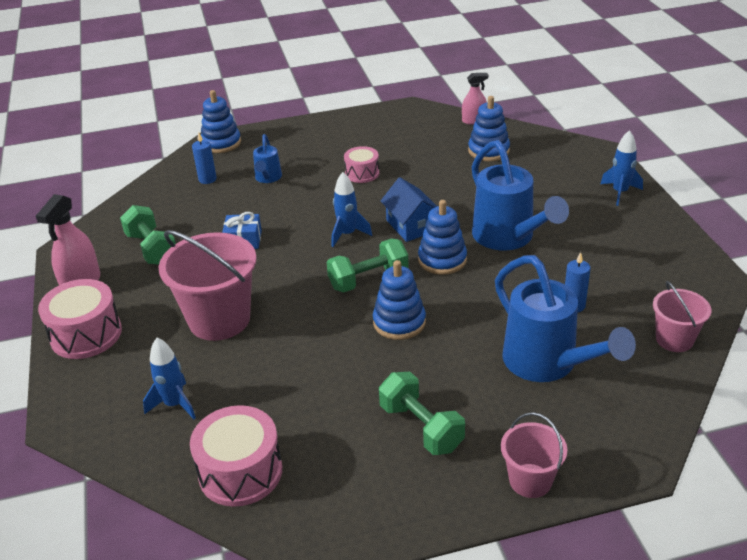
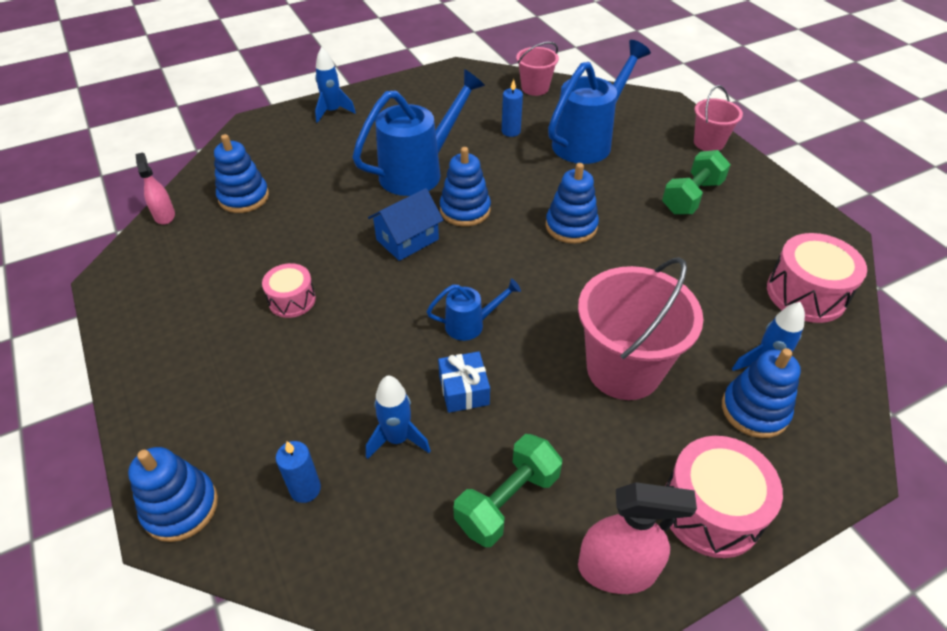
camera: 105 degrees left, 10 degrees up
(141, 383) = (754, 410): none -> blue stacking toy
(268, 178) = (302, 404): blue watering can -> blue watering can (470, 324)
(347, 234) = (433, 289): blue rocket -> blue rocket (397, 439)
(368, 280) = (512, 257): green dumbbell -> none

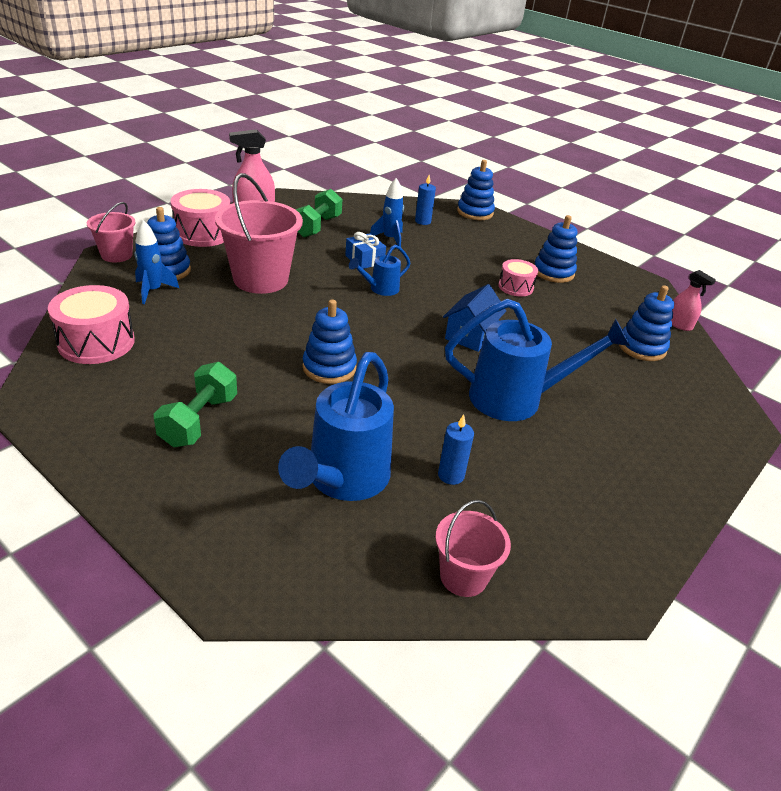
camera: 155 degrees right, 10 degrees down
(333, 112) = (687, 461): blue rocket -> none
(418, 172) = (516, 399): blue watering can -> blue watering can turned 120 degrees counterclockwise
(465, 210) = (439, 367): blue stacking toy -> blue stacking toy (553, 272)
(708, 143) = (165, 513): pink bucket -> pink bucket (116, 255)

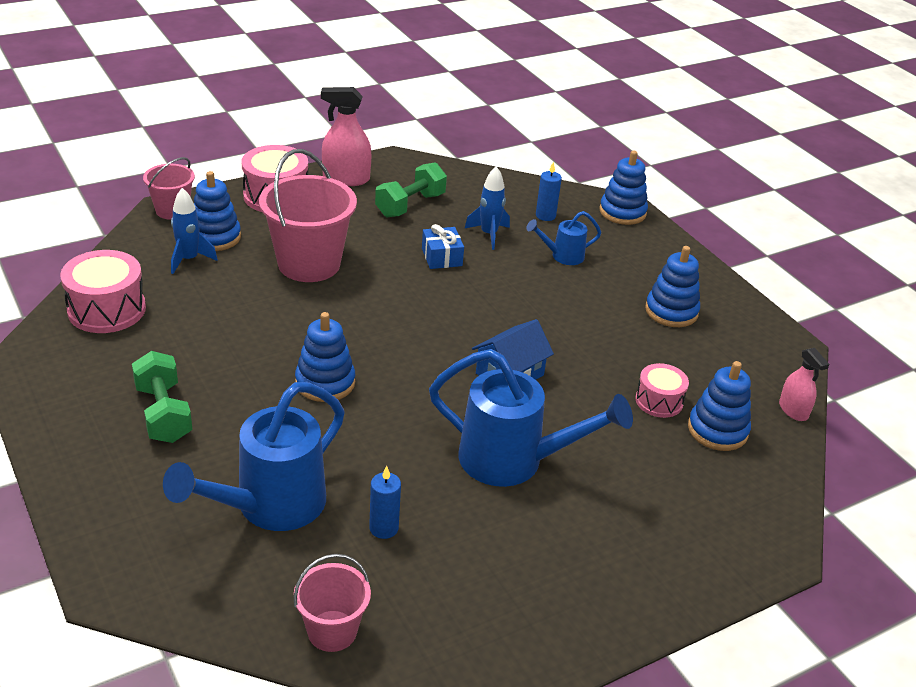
camera: 20 degrees right, 0 degrees up
(199, 421) = (163, 414): green dumbbell -> green dumbbell turned 60 degrees counterclockwise
(380, 289) = (438, 298): blue watering can -> blue watering can (563, 256)
(515, 287) = (607, 323): pink drum -> pink drum (659, 401)

